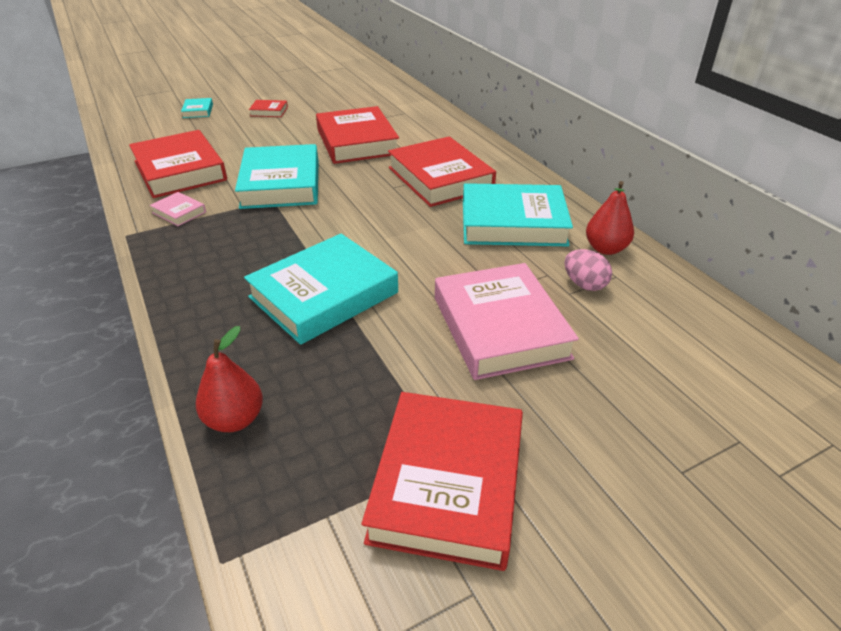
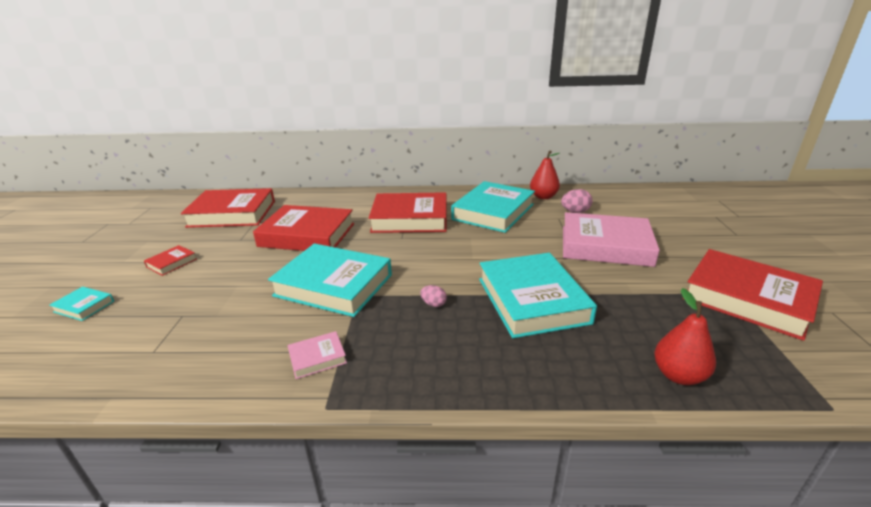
camera: 60 degrees left, 10 degrees down
(180, 170) = (220, 343): red book -> red book (232, 214)
(281, 240) = (433, 304): none -> pink egg

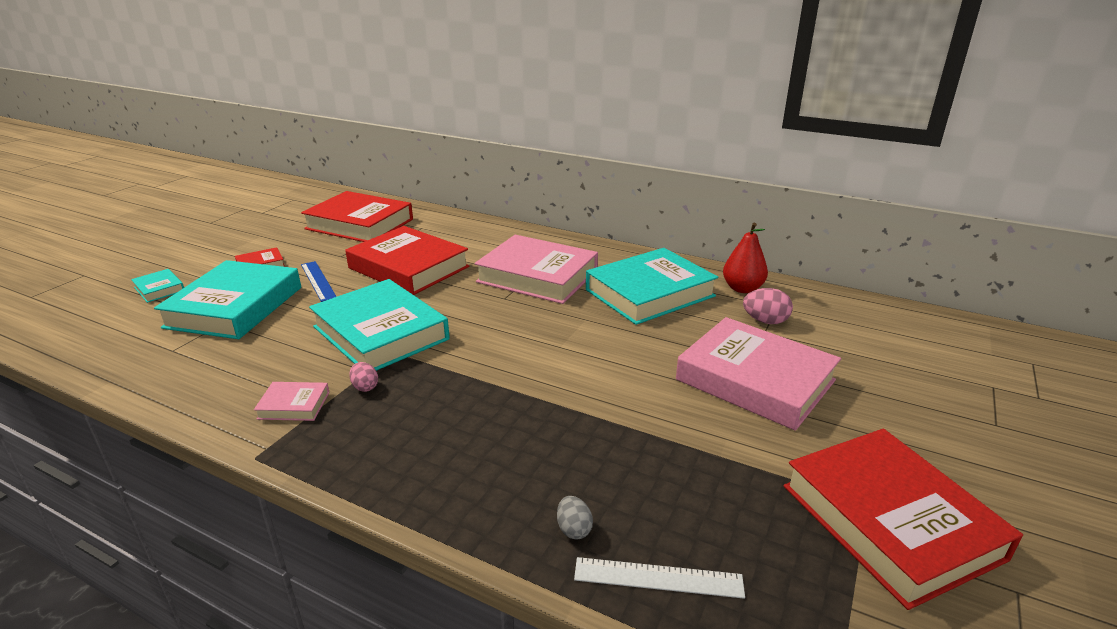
camera: 25 degrees right, 0 degrees up
(239, 262) = (318, 281): none -> blue ruler
(410, 219) = (537, 276): red book -> pink book
(433, 304) = (460, 387): pink egg -> pink egg (365, 387)
(532, 300) = (576, 420): turquoise book -> turquoise book (235, 307)
(603, 367) = (574, 529): none -> grey egg
(678, 375) = (658, 577): red pear -> white ruler

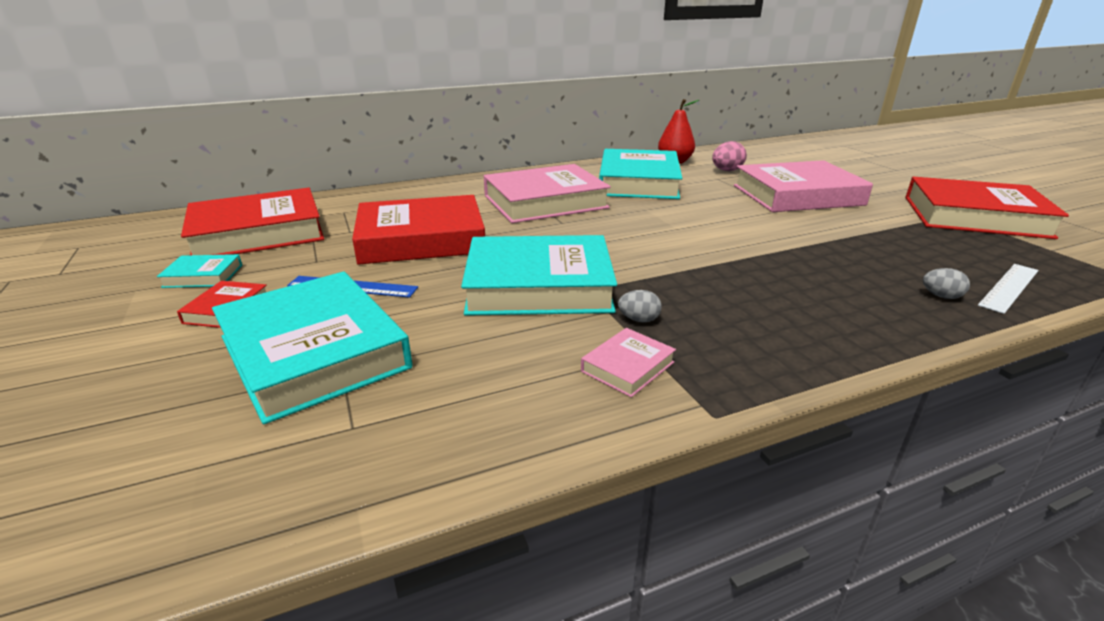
camera: 50 degrees left, 0 degrees up
(159, 289) = (118, 402): turquoise book -> turquoise book (203, 276)
(365, 387) = (639, 320): pink egg -> grey egg

